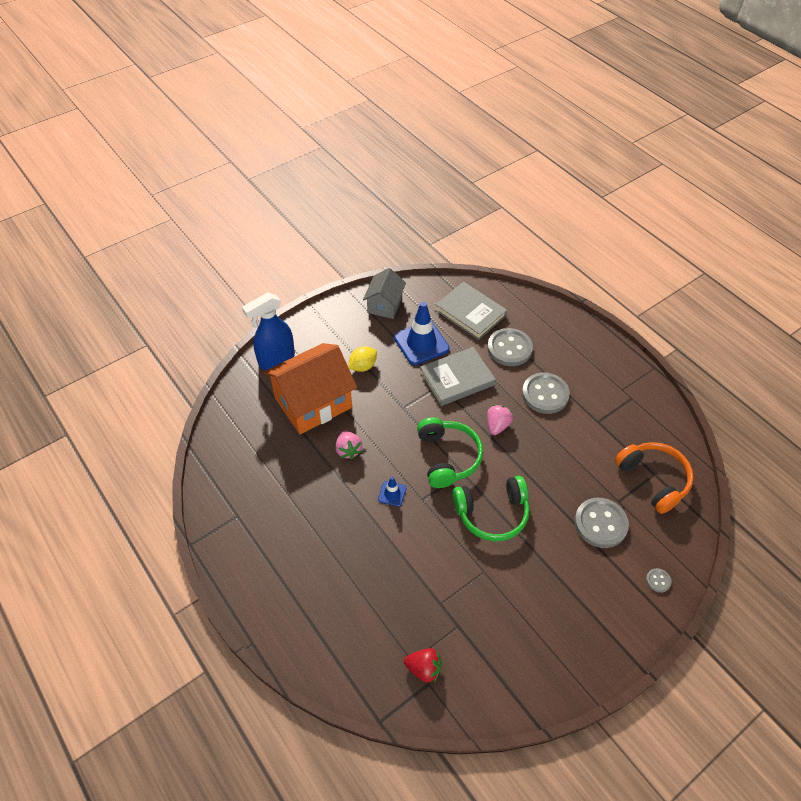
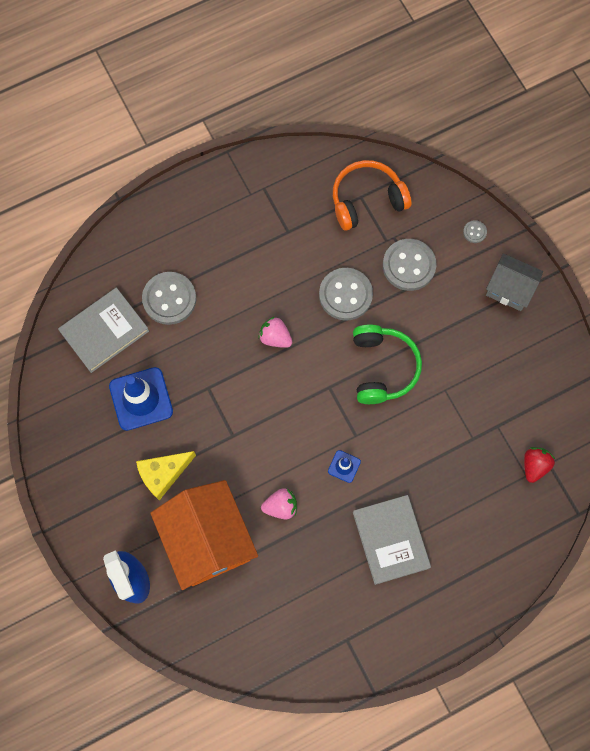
camera: 80 degrees left, 20 degrees up
(363, 366) = (163, 474): yellow lemon -> yellow cheese
(384, 305) = (69, 433): grey house -> grey house (509, 289)
(448, 457) = (308, 399): green headphones -> none
(457, 378) = (202, 368): grey book -> grey book (391, 540)
(545, 394) = (242, 276): grey button -> grey button (345, 295)

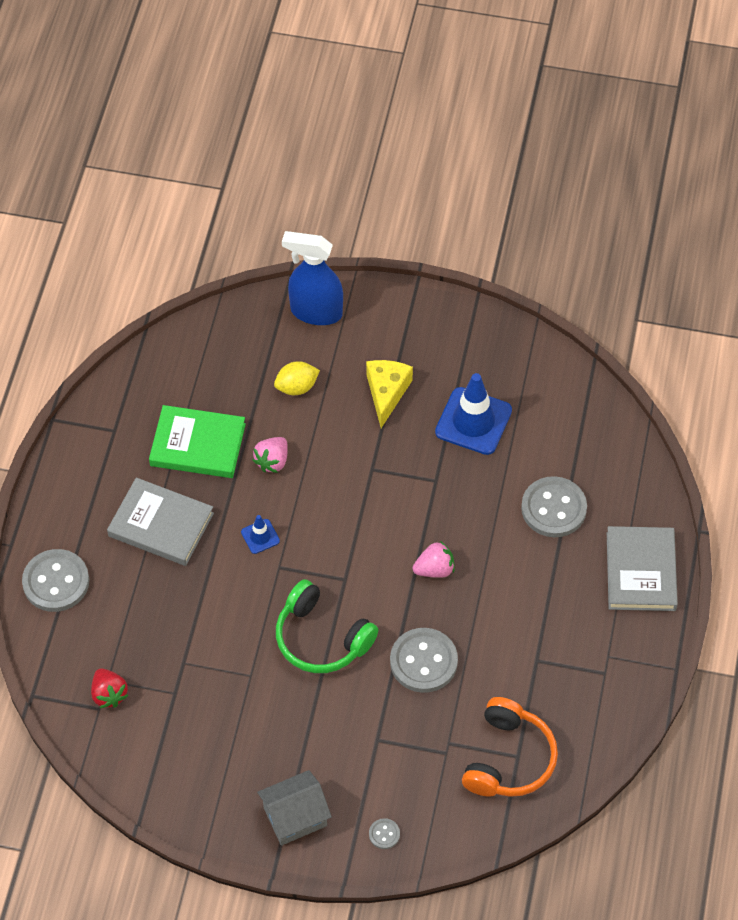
camera: 130 degrees right, 15 degrees down
(104, 331) = (567, 435): grey book -> grey book (641, 571)
(208, 540) = (297, 387): orange house -> yellow lemon
(310, 569) = (198, 445): none -> green book
(409, 265) = (403, 742): grey button -> grey button (56, 582)

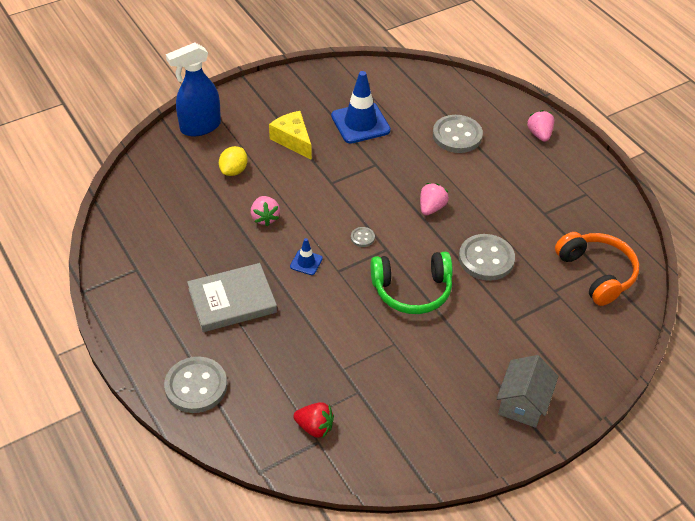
camera: 45 degrees left, 10 degrees down
(198, 445) = (205, 240): green book -> none
(384, 834) = (585, 369): grey button -> grey button (362, 237)
(641, 571) = (539, 134): grey book -> pink strawberry

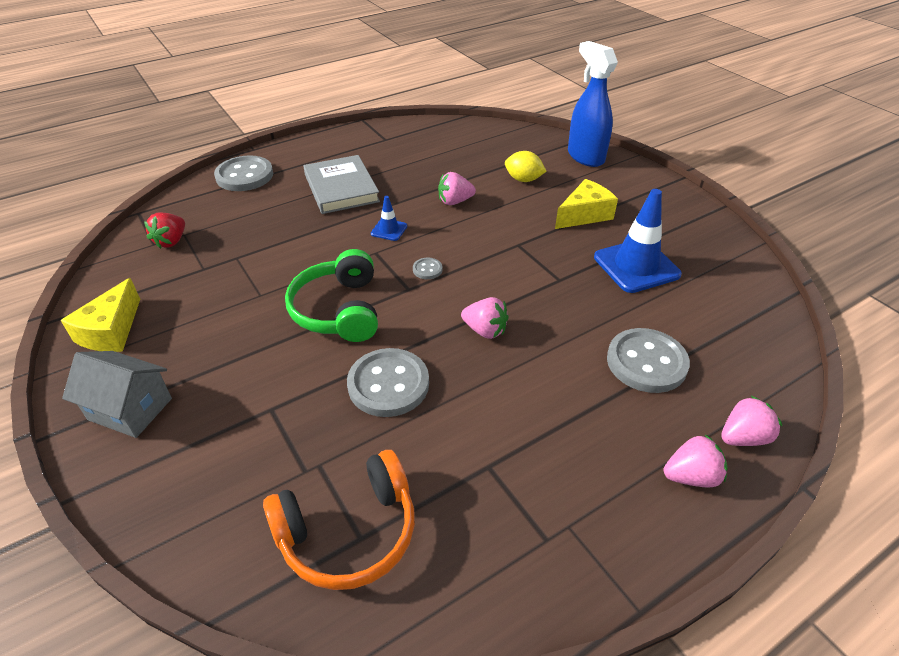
camera: 90 degrees right, 5 degrees down
(442, 441) = (111, 331): none -> yellow cheese
(511, 109) = (743, 437): none -> pink strawberry

